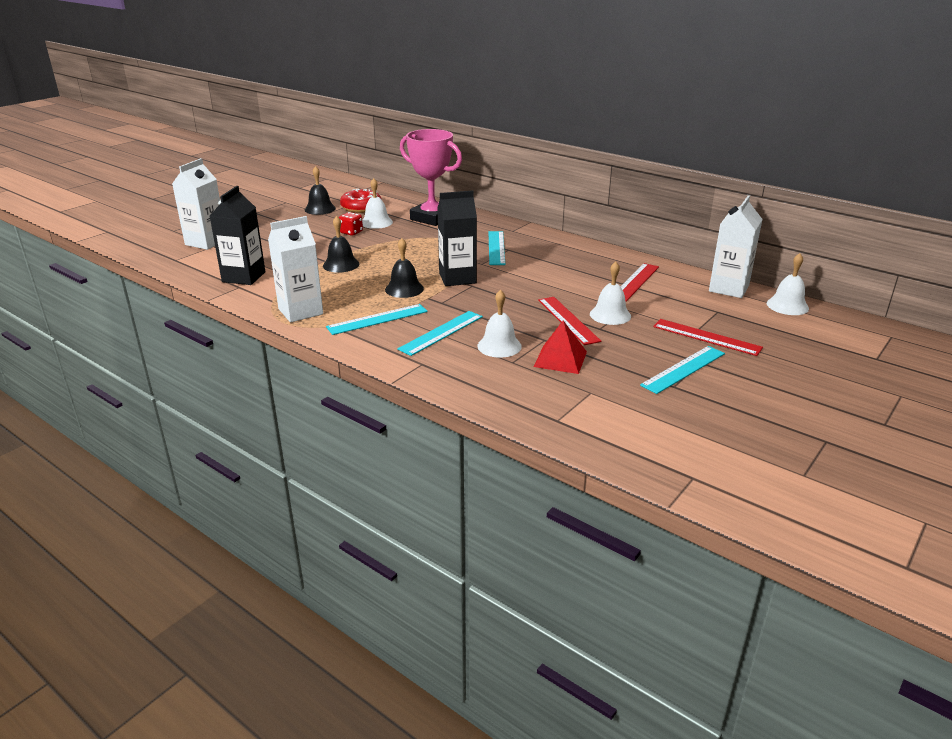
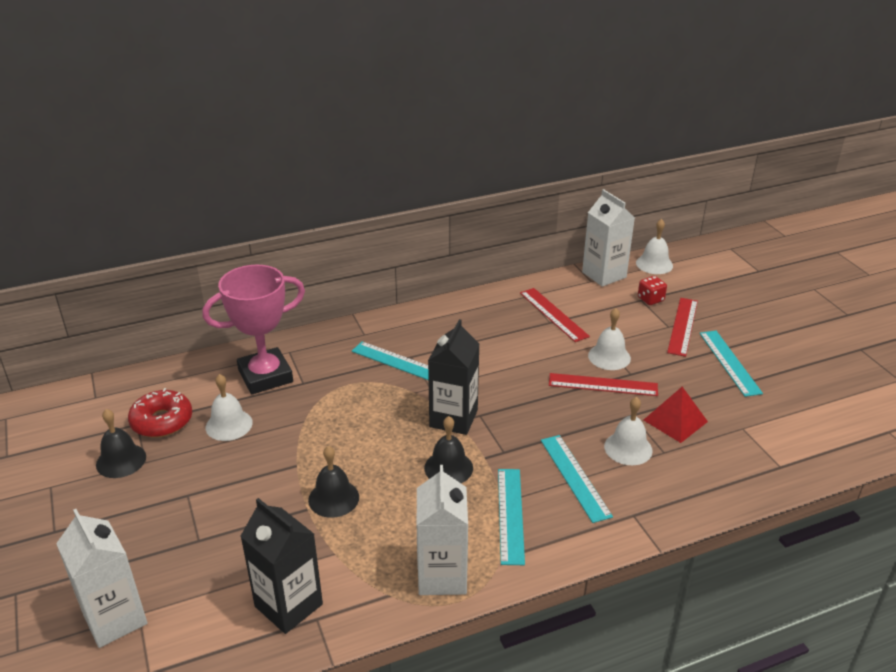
camera: 60 degrees left, 5 degrees up
(351, 232) = (238, 457): red dice -> red dice (650, 299)
(706, 337) = (682, 326): red ruler -> red ruler turned 45 degrees counterclockwise

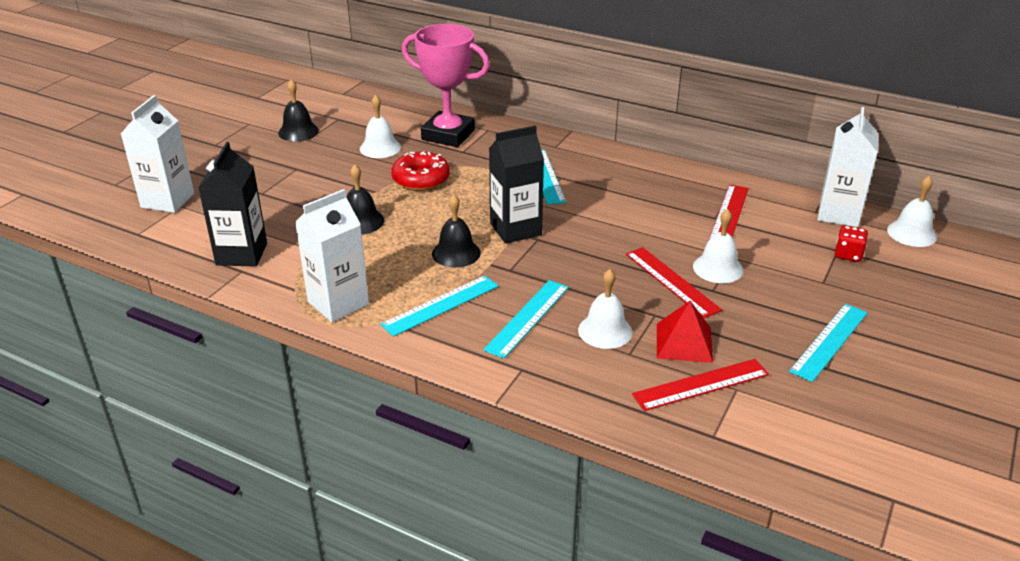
camera: 50 degrees right, 0 degrees up
(162, 421) = (351, 125): red donut -> red donut (421, 179)
(682, 326) = (838, 290): red ruler -> red ruler (701, 384)

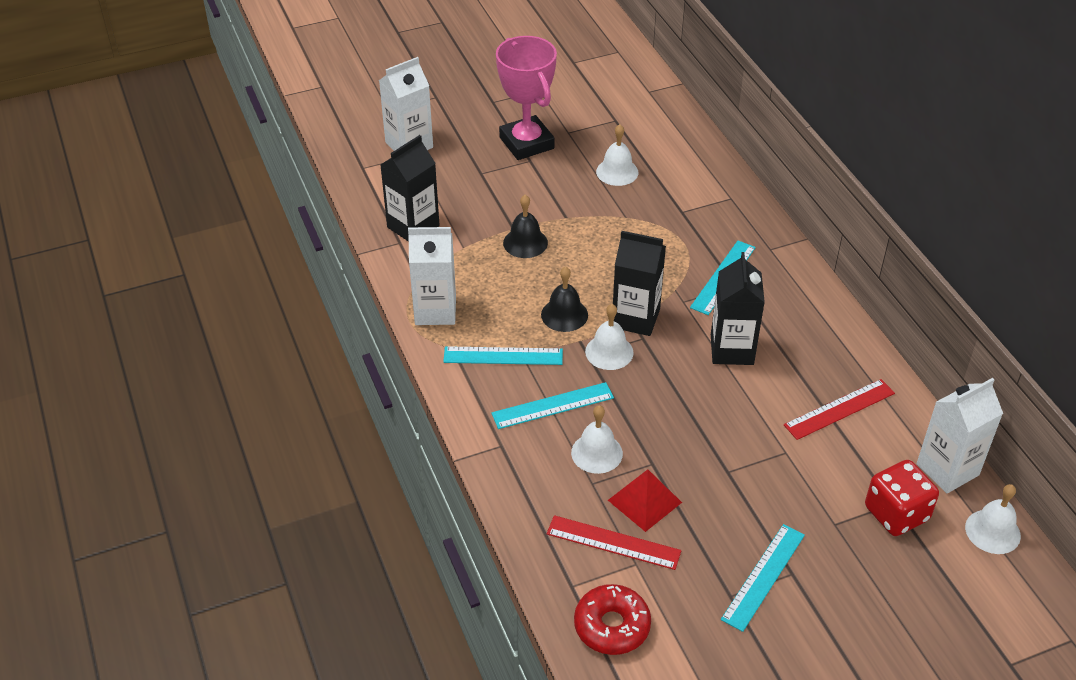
camera: 40 degrees right, 10 degrees up
(298, 131) = (569, 119): black bell -> none
(421, 179) = (615, 224): red donut -> red donut (612, 626)
(448, 135) = (689, 186): pink trophy -> pink trophy (526, 143)
(611, 215) = (732, 349): none -> black carton
(672, 281) = (703, 443): red ruler -> none
(718, 268) = (758, 454): white bell -> white bell (609, 352)
(829, 341) = (763, 576): turquoise ruler -> turquoise ruler turned 45 degrees counterclockwise
(848, 254) = (896, 513): red dice -> red dice, size x1.76

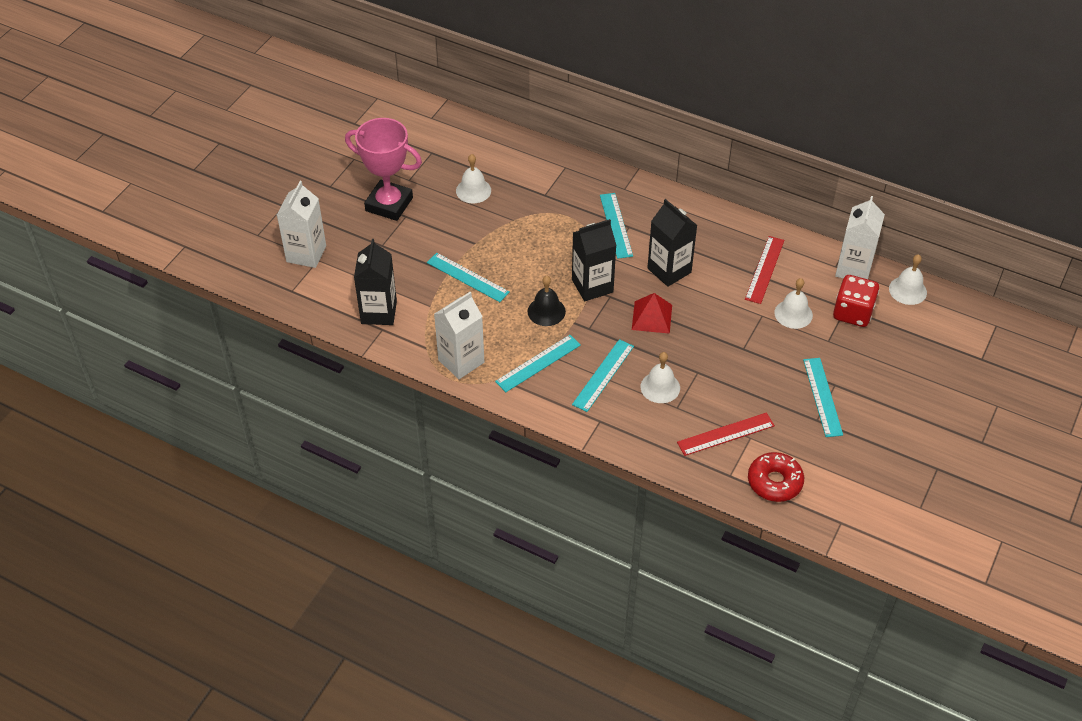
camera: 40 degrees left, 5 degrees up
(525, 242) = (467, 277): black bell -> turquoise ruler
(609, 352) = (599, 318): white bell -> white bell (793, 314)
(645, 501) = (717, 397): red pyramid -> red pyramid (652, 317)

